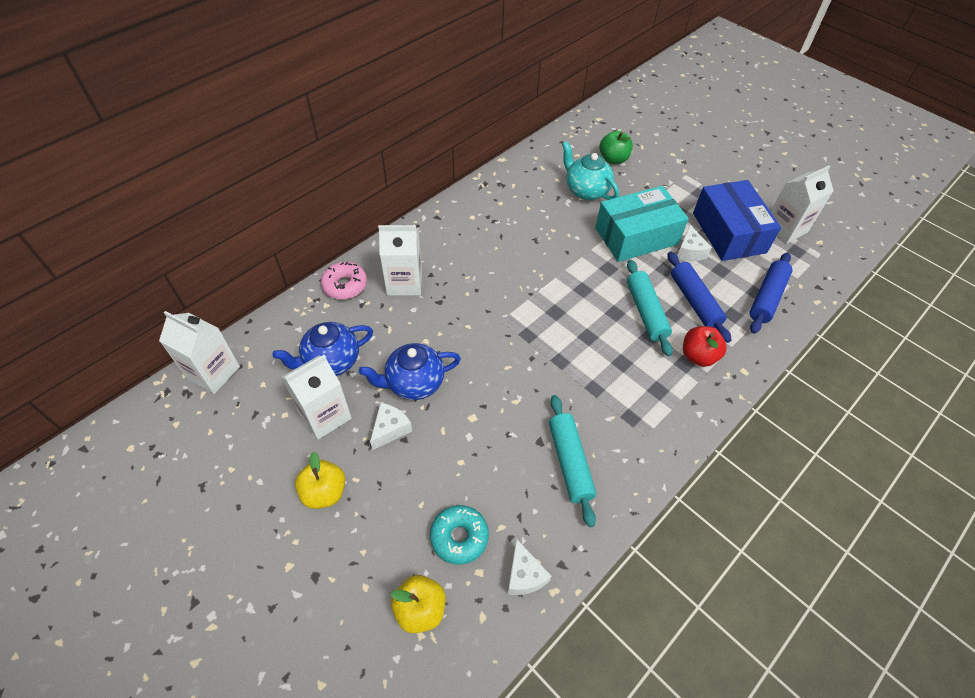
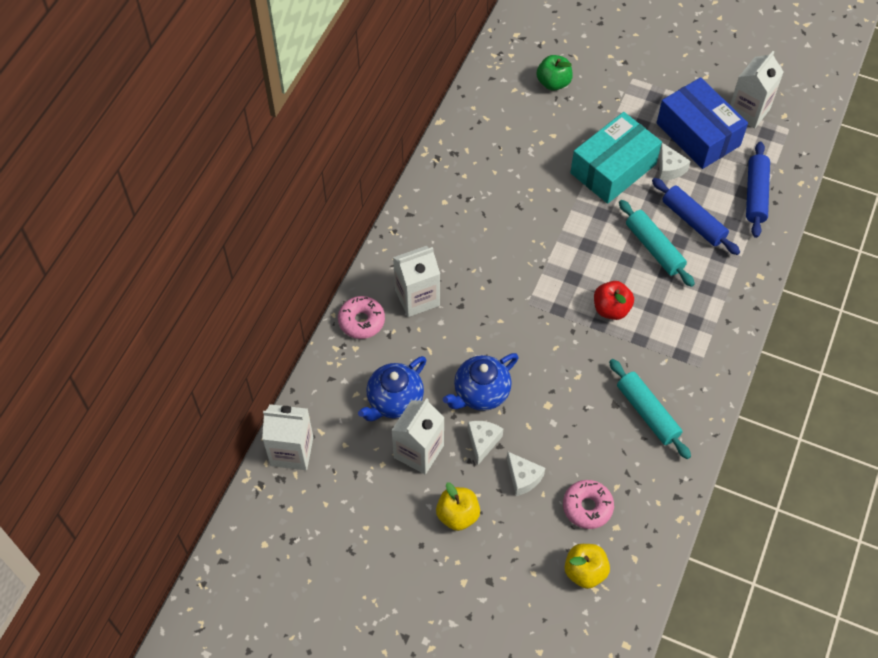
camera: 20 degrees left, 5 degrees up
(459, 537) = (587, 507): turquoise donut -> pink donut
(524, 575) = (652, 516): white cheese -> white cheese (523, 478)
(586, 190) = (542, 131): turquoise teapot -> none
(698, 356) = (716, 276): red apple -> red apple (611, 309)

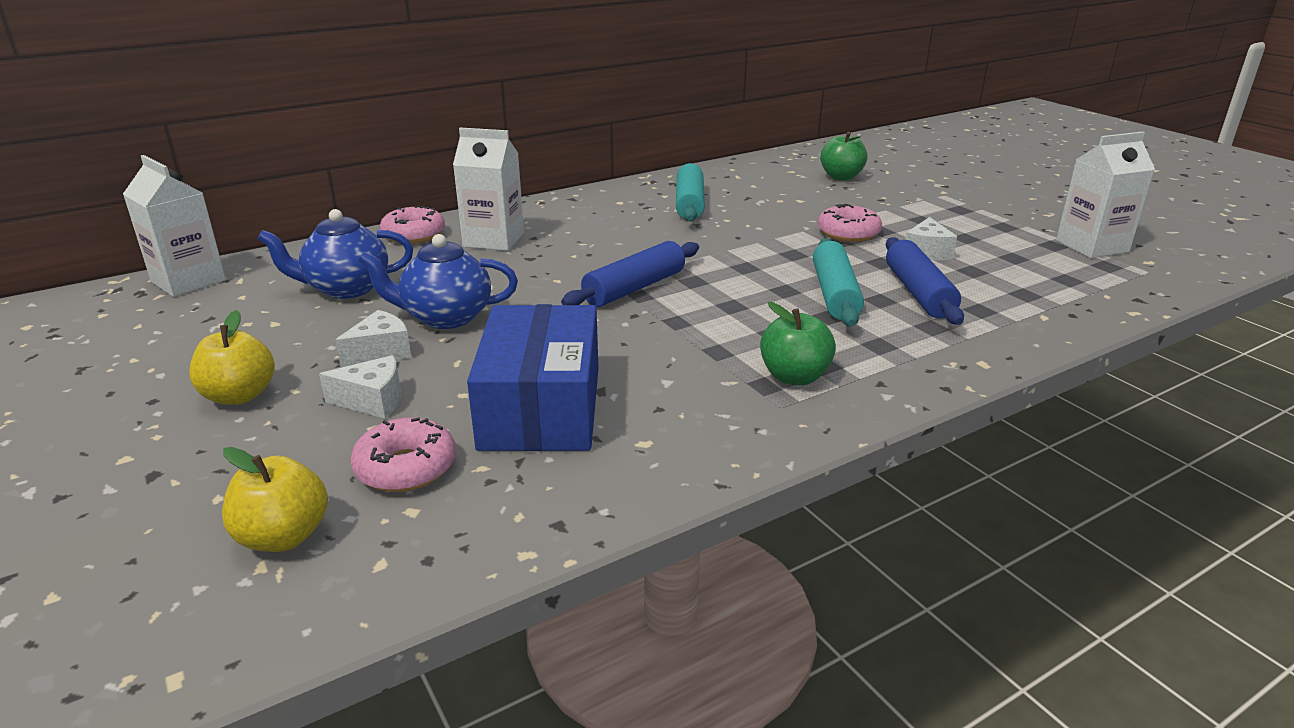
camera: 35 degrees right, 30 degrees down
(418, 451) = (300, 330): white carton -> none
(523, 478) = (373, 401): white cheese -> white cheese turned 90 degrees counterclockwise
(611, 309) = (710, 316): red apple -> none
(613, 168) = (848, 233): turquoise box -> pink donut
(647, 413) = (637, 416): turquoise rolling pin -> turquoise rolling pin (689, 203)
(689, 339) = (794, 377): none -> green apple
(698, 134) = (996, 242): blue box -> blue box (541, 407)
(755, 194) = (1043, 300): blue rolling pin -> blue rolling pin (634, 288)

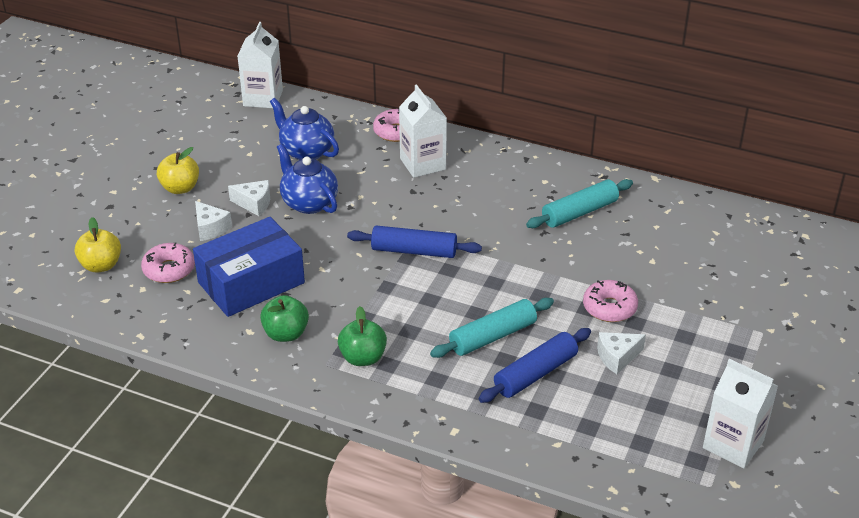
camera: 55 degrees right, 10 degrees up
(841, 177) = (735, 263): green apple -> green apple (286, 334)

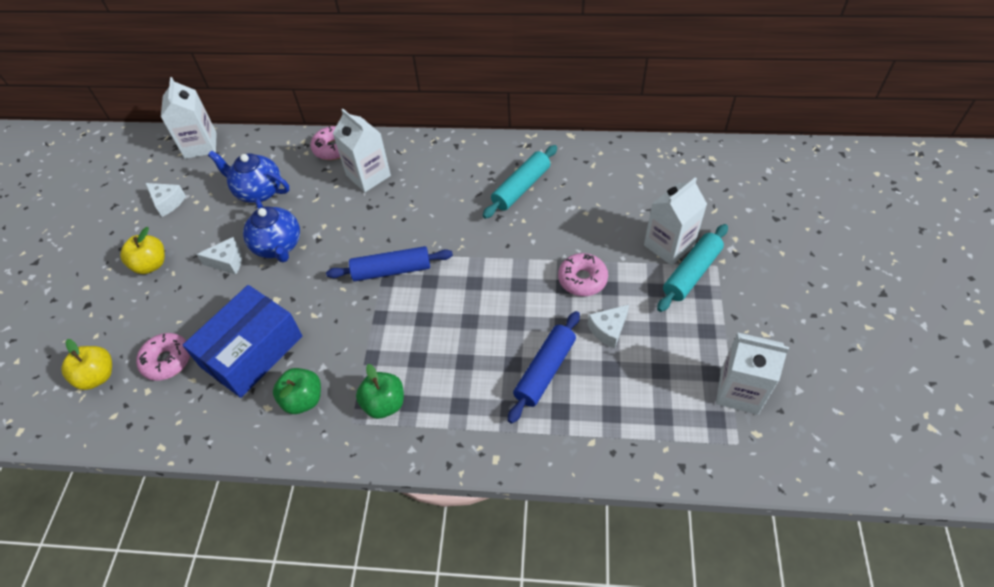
camera: 15 degrees left, 15 degrees up
(210, 228) = (194, 301): white cheese -> white cheese (167, 202)
(309, 203) = (278, 246): blue teapot -> blue teapot turned 150 degrees counterclockwise
(493, 336) = (493, 342): turquoise rolling pin -> turquoise rolling pin (691, 273)
(717, 302) = (669, 245): none -> white carton

